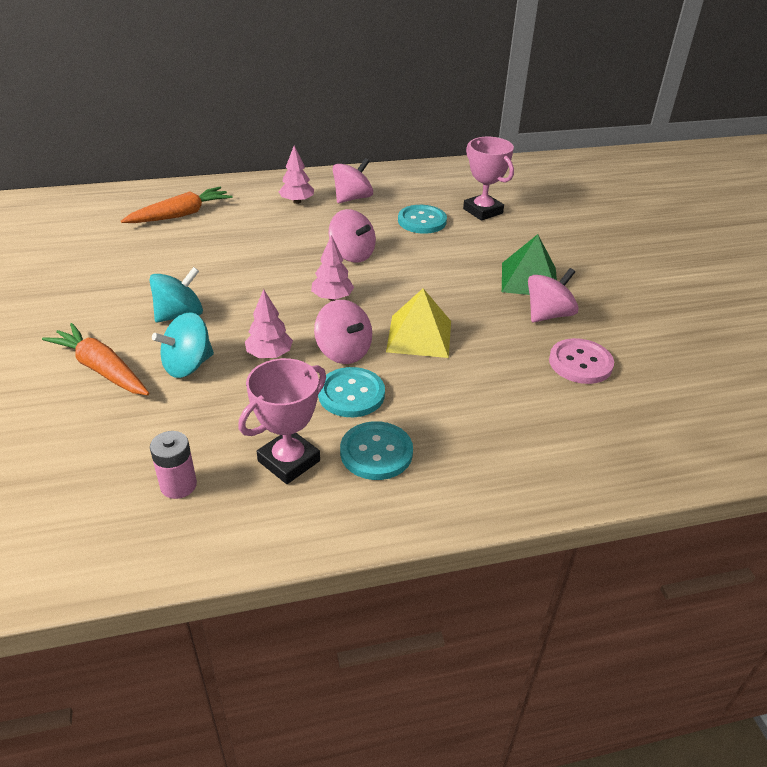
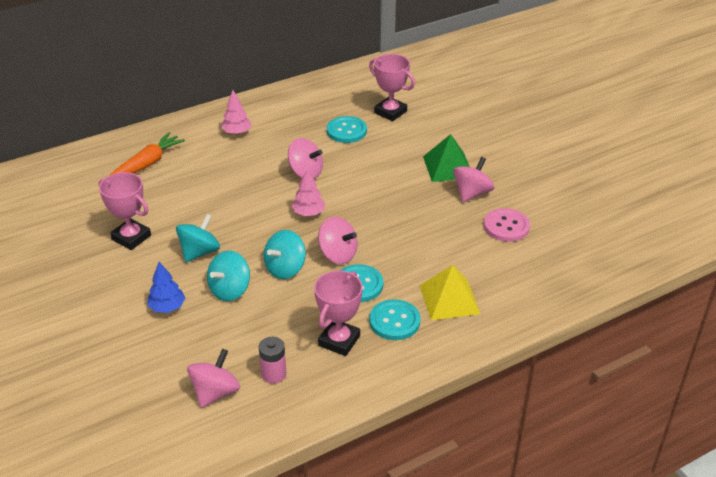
camera: 15 degrees left, 0 degrees up
(102, 369) = (167, 307): orange carrot -> blue tree
(114, 284) = (131, 237): none -> pink trophy
(269, 354) = (285, 268): pink tree -> turquoise spinning top
(352, 198) = (281, 120): pink spinning top -> pink spinning top (215, 392)
(419, 336) = (386, 230): yellow pyramid -> yellow pyramid (449, 299)

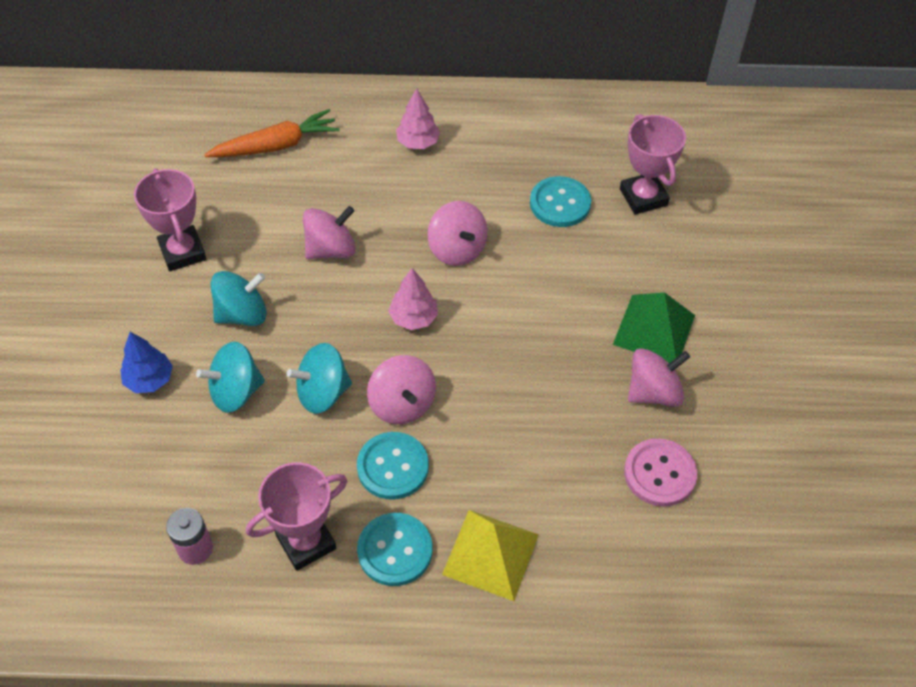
camera: 30 degrees right, 15 degrees up
(215, 392) = (113, 537): pink spinning top -> pink spinning top (331, 249)

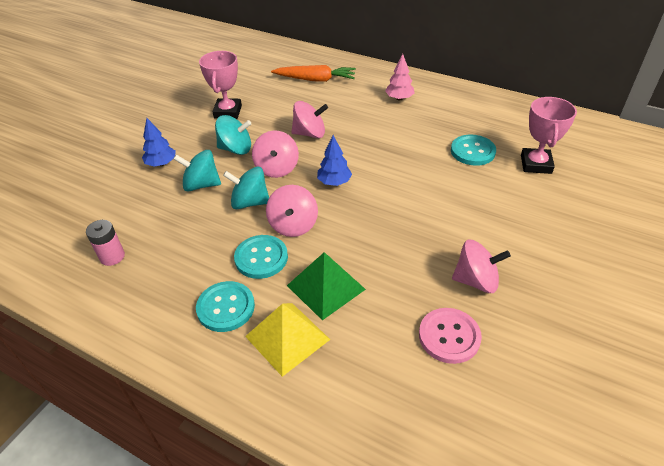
camera: 30 degrees right, 10 degrees down
(306, 542) = (176, 279): pink trophy -> none
(413, 318) = (334, 182): pink tree -> blue tree
(457, 249) = (387, 155): pink spinning top -> pink spinning top (277, 168)
(654, 329) = (499, 242): green pyramid -> green pyramid (325, 287)

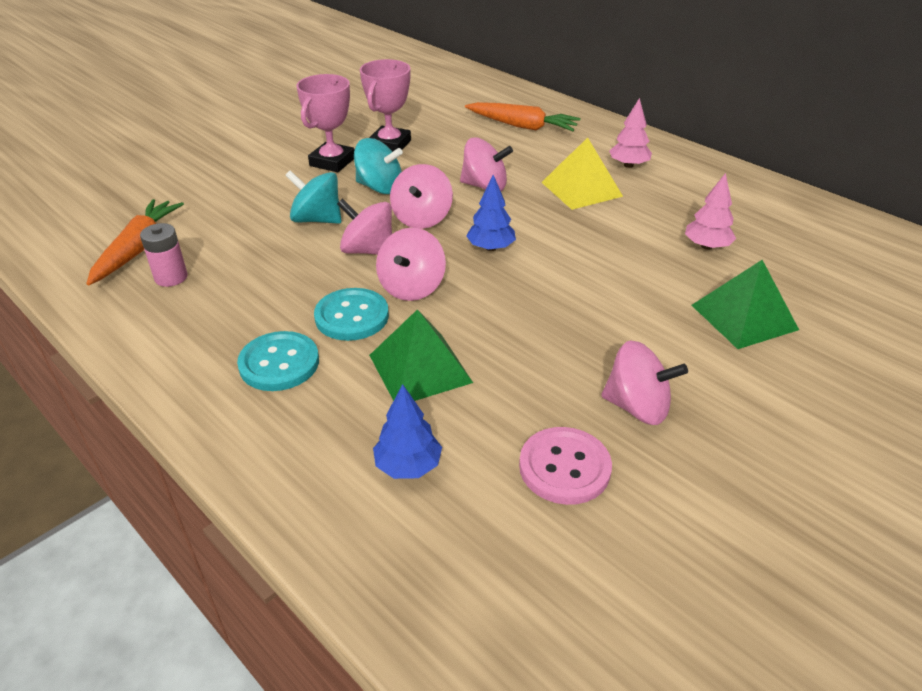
camera: 15 degrees right, 5 degrees down
(74, 238) = (138, 249): none -> orange carrot
(161, 163) = (279, 187): blue tree -> blue tree (408, 466)
(250, 202) = (368, 250): turquoise spinning top -> pink spinning top
(287, 337) = (340, 416): yellow pyramid -> yellow pyramid (581, 189)
(472, 151) = (706, 246): turquoise button -> pink tree
(514, 199) = (744, 317): none -> green pyramid
(536, 164) = (797, 279): pink trophy -> pink trophy (332, 162)

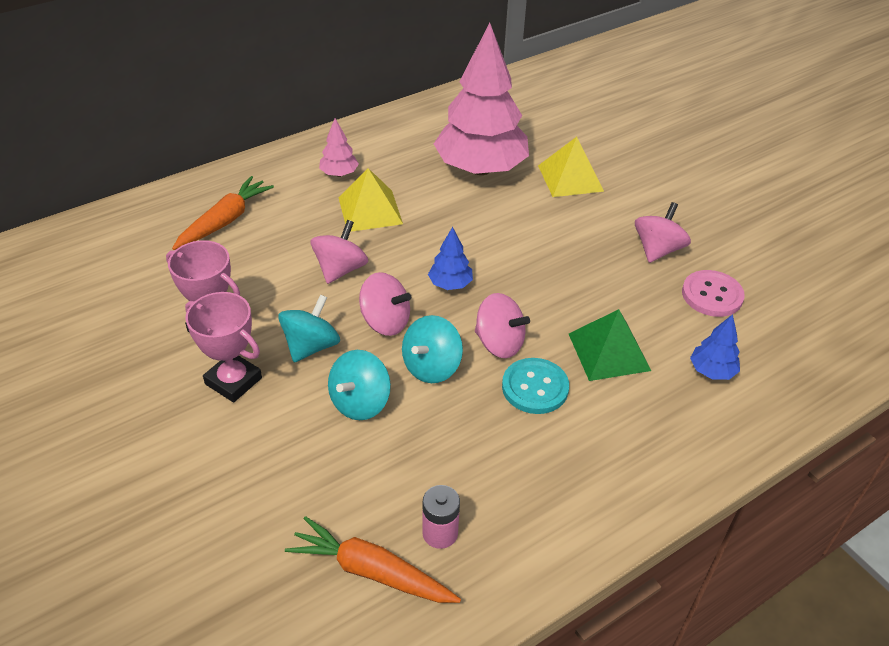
camera: 80 degrees left, 5 degrees up
(279, 363) = (593, 441): turquoise button -> none
(368, 250) = (431, 367): pink spinning top -> turquoise spinning top
(706, 246) = (480, 168): pink tree -> pink tree, size x2.41
(744, 317) = (570, 178): green pyramid -> yellow pyramid

